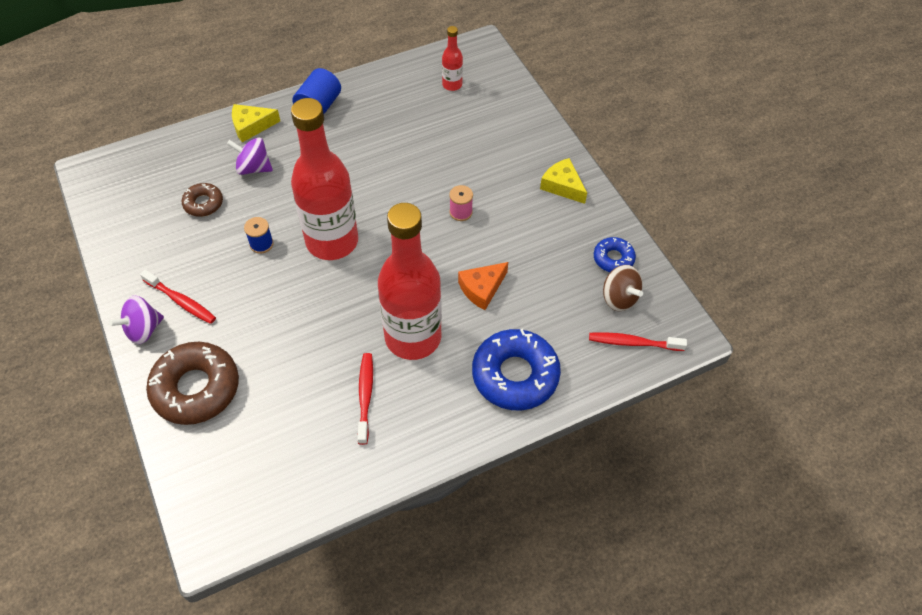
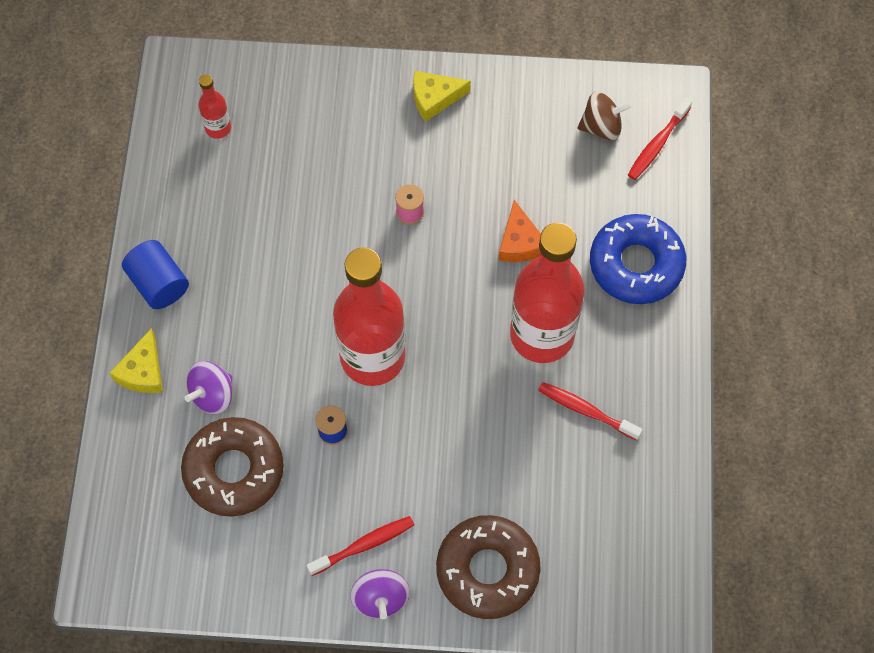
camera: 60 degrees left, 10 degrees up
(203, 203) = (234, 470): brown donut -> brown donut, size x1.93
(613, 258) = (553, 105): blue donut -> none

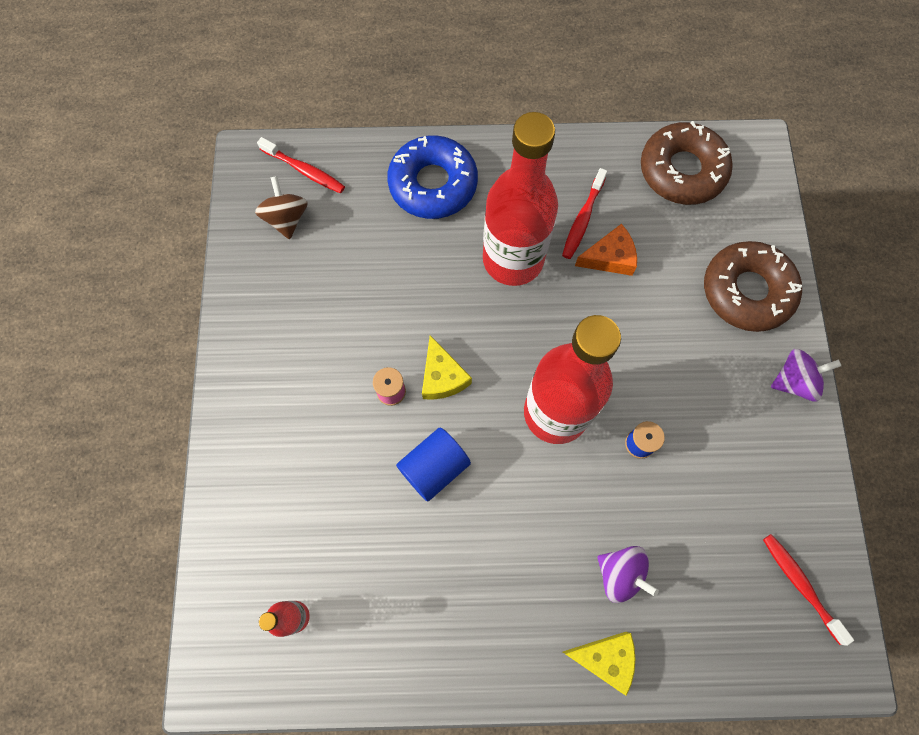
camera: 95 degrees left, 5 degrees up
(159, 283) = (498, 657): blue cylinder -> blue cylinder (434, 468)
(234, 470) = (698, 539): brown donut -> brown donut (682, 171)
(364, 545) = (747, 401): red toothbrush -> red toothbrush (800, 585)
(434, 98) = (254, 378): yellow cheese -> yellow cheese (442, 376)
(520, 242) = (417, 285): orange cheese -> orange cheese (610, 257)

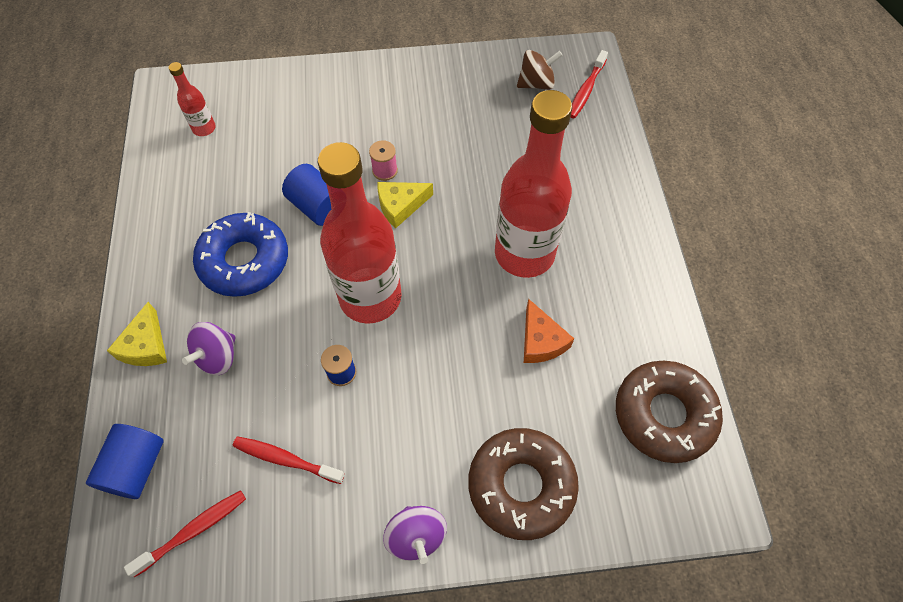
camera: 85 degrees right, 10 degrees down
(433, 184) = (593, 183): blue donut -> blue donut (244, 261)
(582, 219) = (581, 314): red toothbrush -> red toothbrush (285, 459)
(741, 652) = (136, 467): none -> blue cylinder

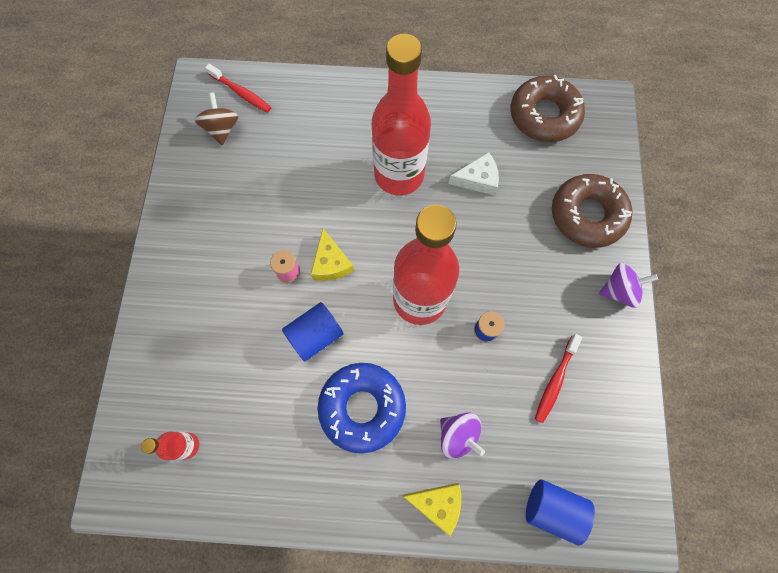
camera: 80 degrees left, 10 degrees up
(193, 531) = (607, 458): red toothbrush -> none
(541, 341) = (477, 179): orange cheese -> white cheese

